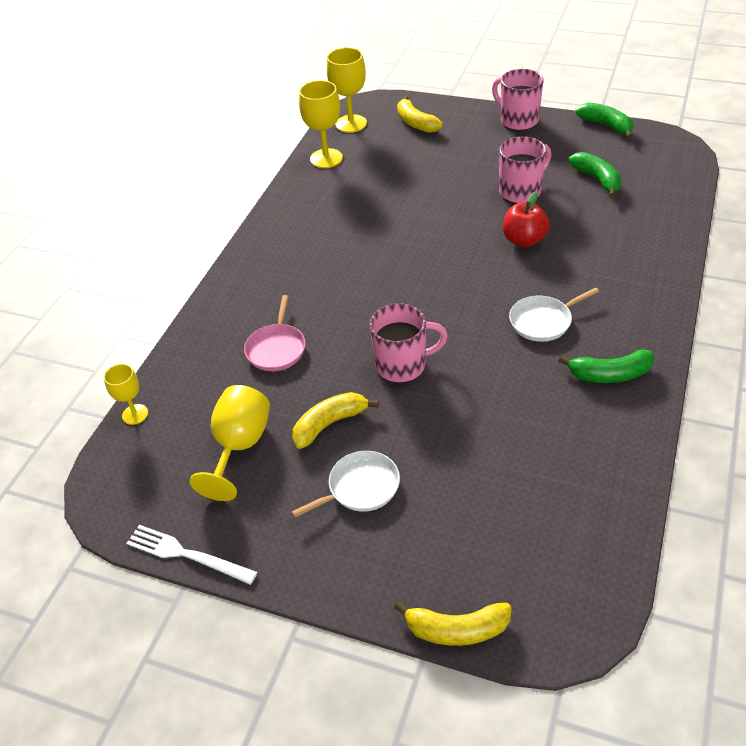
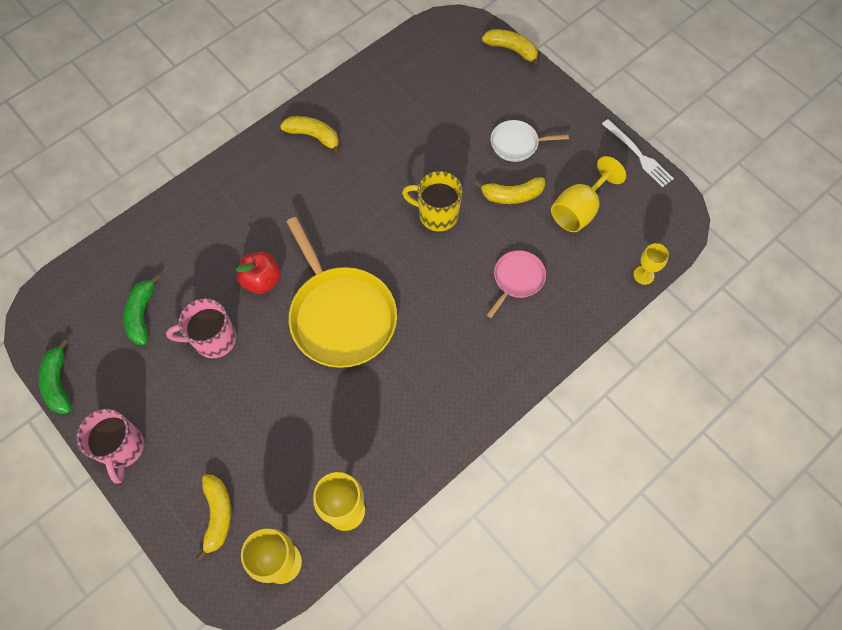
camera: 155 degrees left, 20 degrees up
(402, 365) = (437, 214): pink mug -> yellow mug
(428, 249) = (341, 315): none -> yellow pan
(543, 321) = (317, 197): white pan -> none
(609, 374) = (313, 136): green banana -> yellow banana

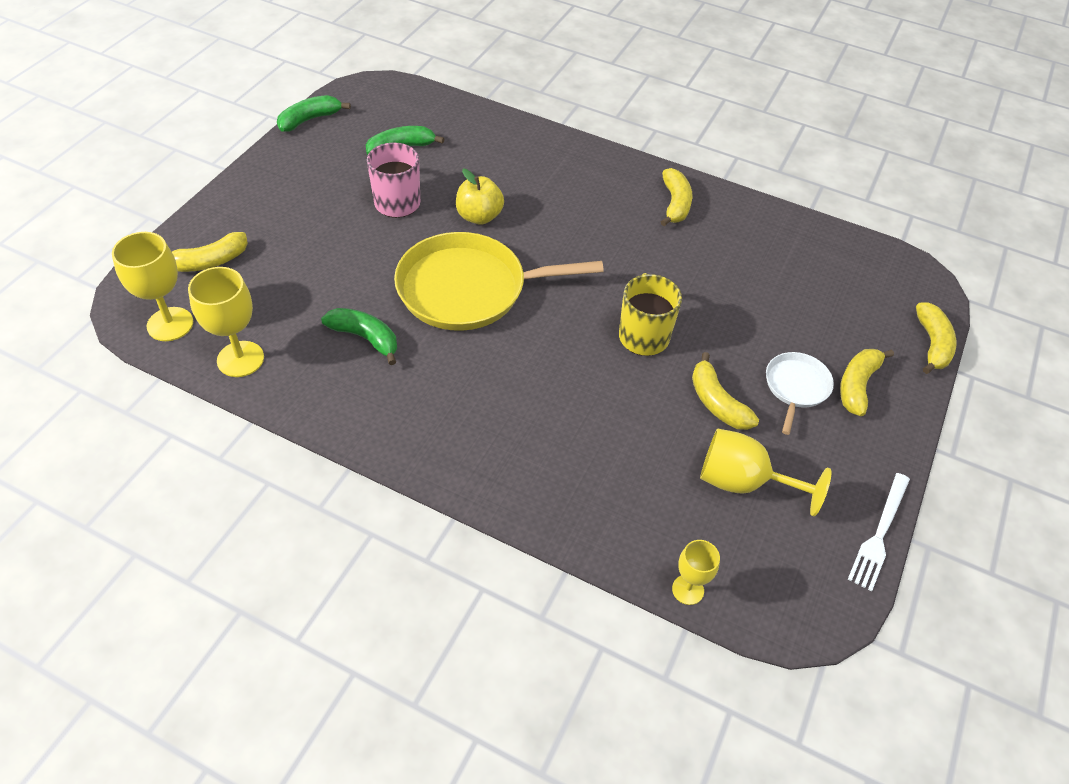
camera: 65 degrees right, 15 degrees down
(122, 448) = (259, 177): pink mug -> none
(262, 280) = (479, 216): red apple -> yellow apple
(341, 315) = (468, 289): yellow pan -> yellow pan turned 45 degrees clockwise
(361, 408) = (365, 338): none -> green banana
(517, 144) = (796, 387): white pan -> white pan turned 45 degrees clockwise
(517, 279) = (600, 440): pink pan -> none
(528, 108) = (857, 385): none -> yellow banana

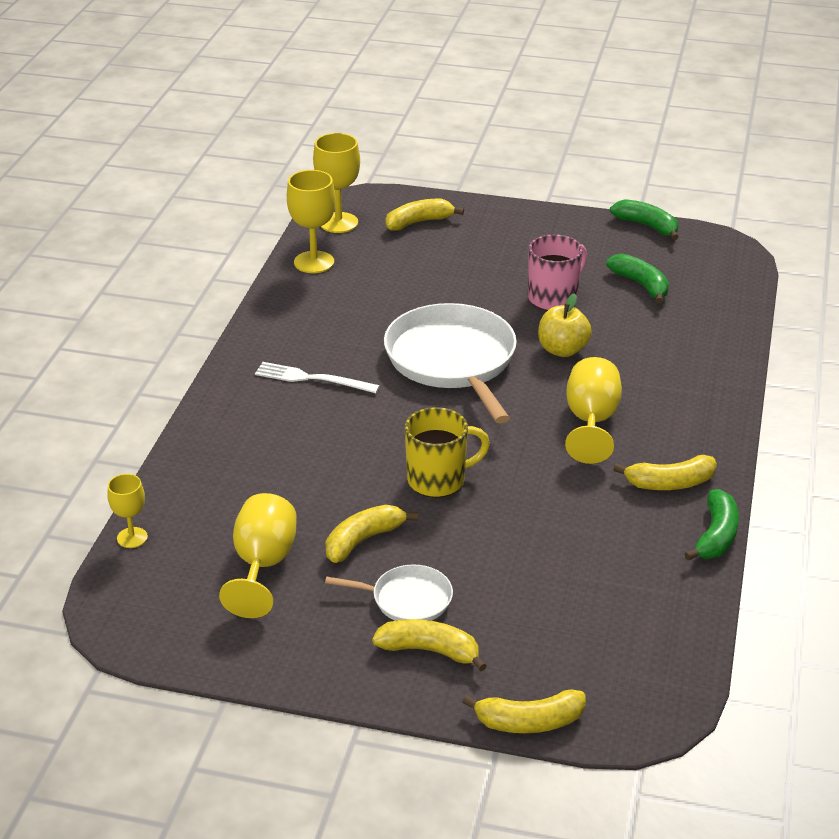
camera: 80 degrees right, 15 degrees down
(209, 261) = (419, 222): yellow banana -> yellow banana turned 105 degrees clockwise
(365, 338) = (363, 316): green banana -> green banana (716, 536)
(468, 289) = (452, 361): yellow pan -> white pan
(586, 225) = (591, 421): none -> yellow goblet
(879, 534) = (222, 670): white fork -> white fork (312, 379)

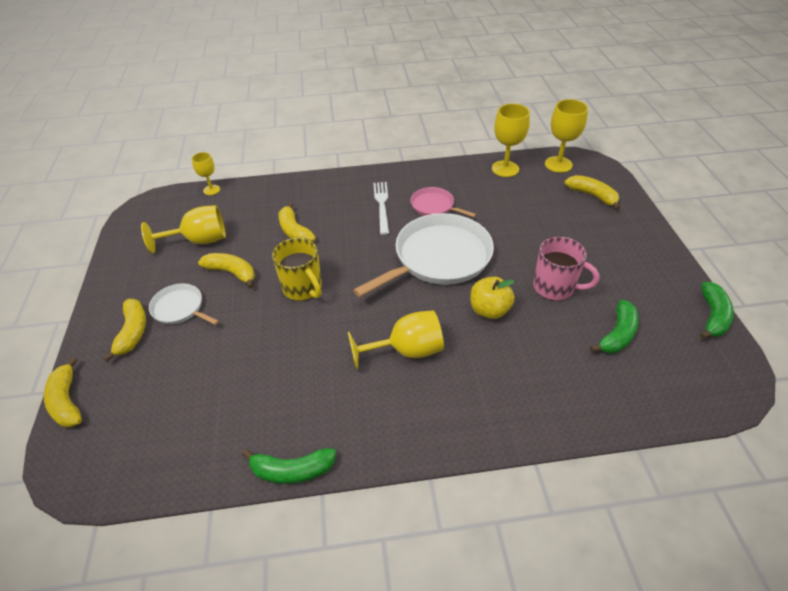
camera: 70 degrees right, 10 degrees up
(348, 337) = (434, 206): none -> pink pan
(407, 599) = (180, 308): white pan -> white pan turned 135 degrees clockwise
(670, 483) = (350, 421): yellow banana -> yellow banana (294, 231)

